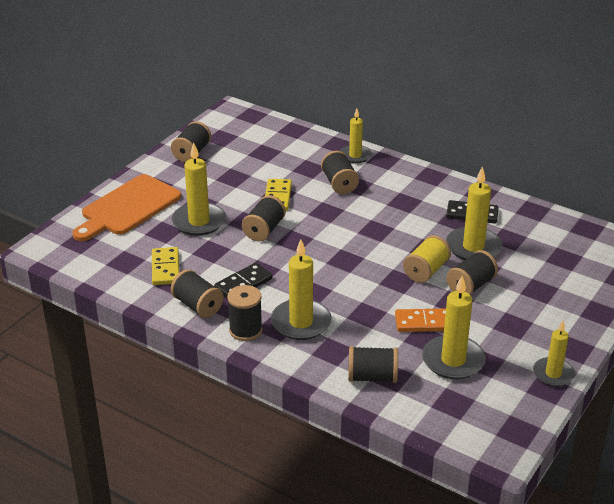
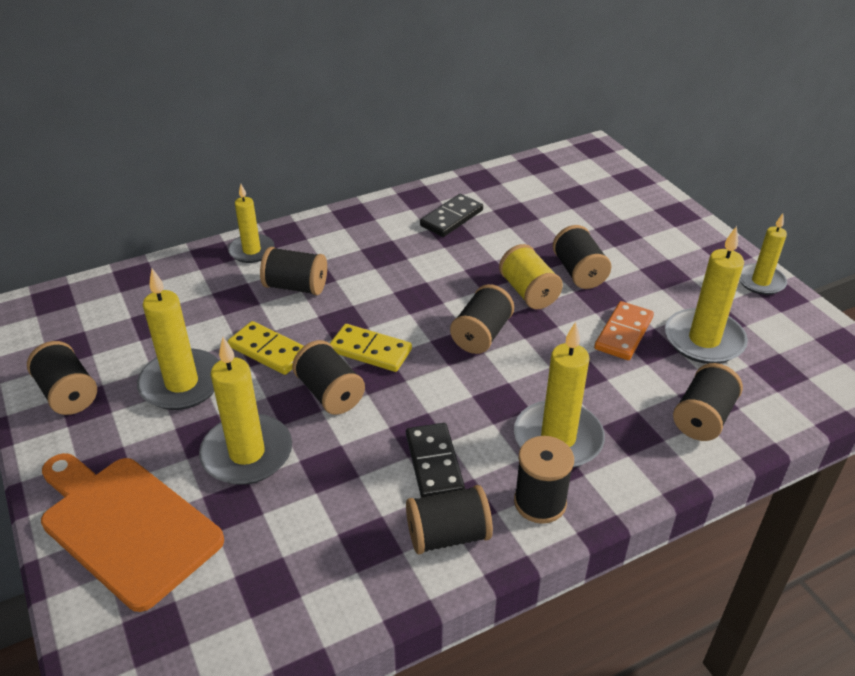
camera: 60 degrees left, 5 degrees up
(128, 207) = (126, 526): orange cutting board -> orange cutting board turned 150 degrees clockwise
(165, 268) = (327, 539): yellow domino -> yellow domino (370, 350)
(365, 265) = (481, 334): none -> black spool
(473, 247) = (511, 242): yellow candle -> yellow candle (182, 383)

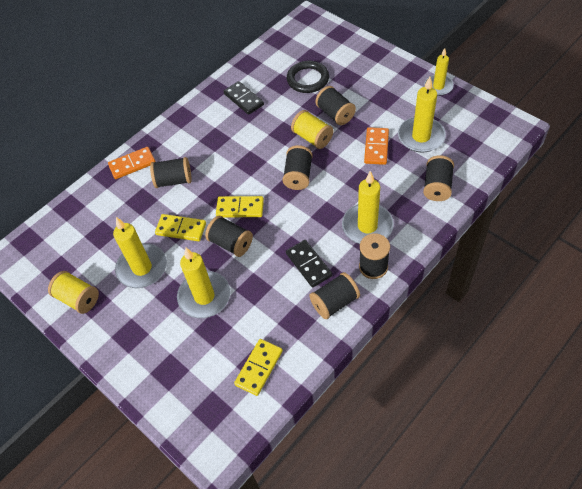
camera: 15 degrees left, 15 degrees up
(68, 393) = (78, 298): black spool -> yellow spool
(126, 526) = (162, 362): orange cutting board -> none
(252, 251) = (132, 164): yellow candle -> orange domino
(269, 593) = (259, 368): none -> yellow domino
(451, 218) = (244, 99): black domino -> black domino turned 60 degrees counterclockwise
(558, 219) = (308, 79): none -> black ring

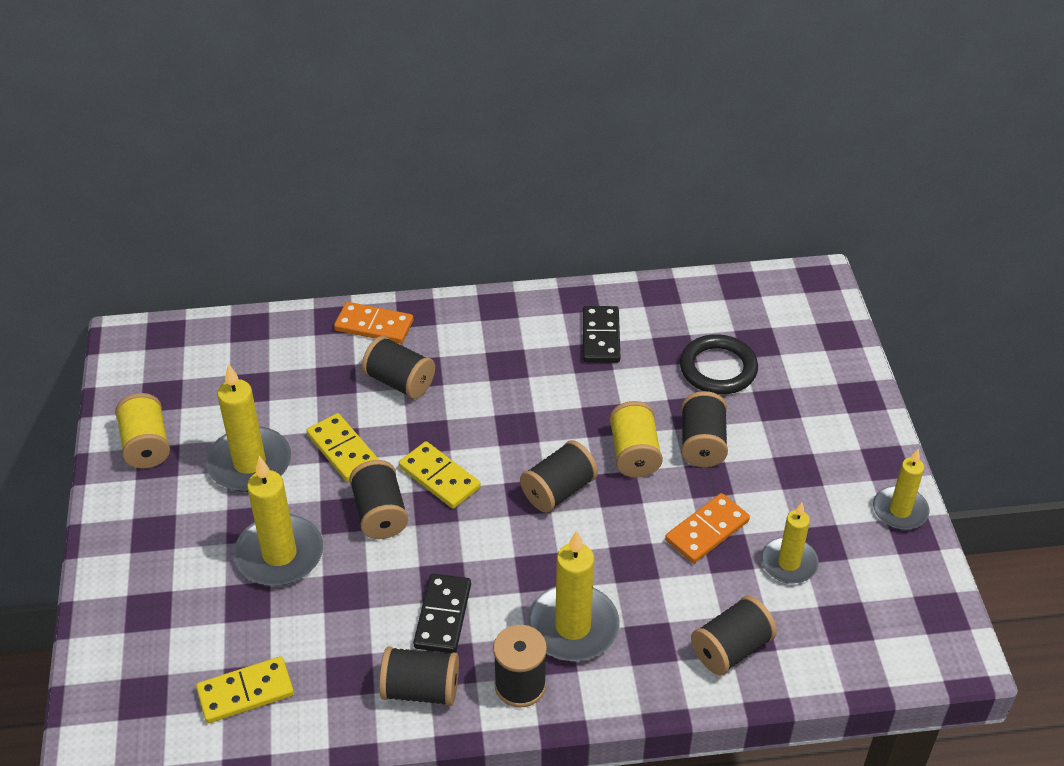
camera: 35 degrees right, 10 degrees down
(421, 137) = (788, 563): yellow candle -> yellow candle, size x0.64

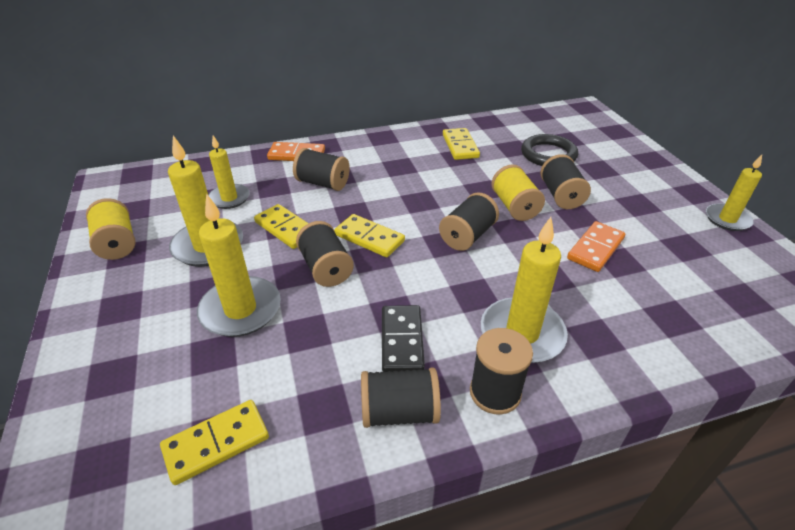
camera: 10 degrees left, 5 degrees down
(601, 337) = (460, 146): black domino -> yellow domino
(731, 649) = (666, 332): black spool -> none
(788, 563) = (671, 262): yellow candle -> yellow candle (229, 198)

